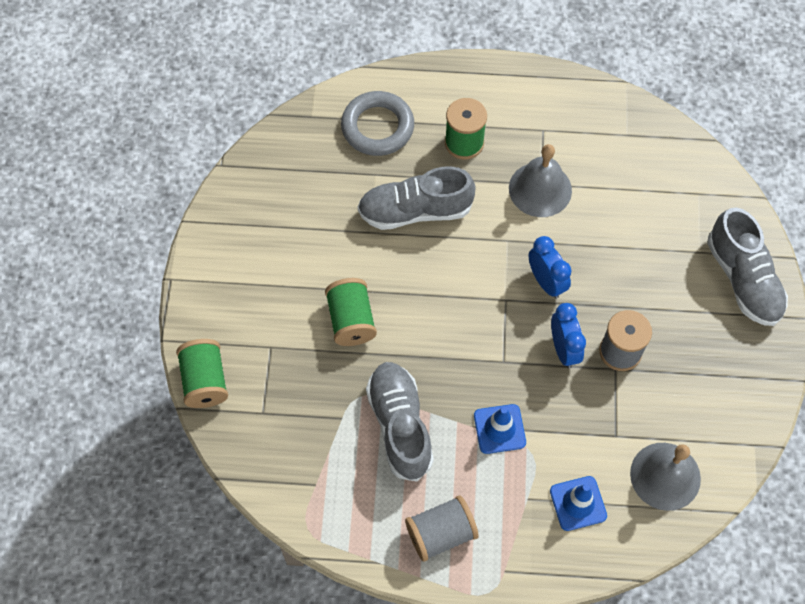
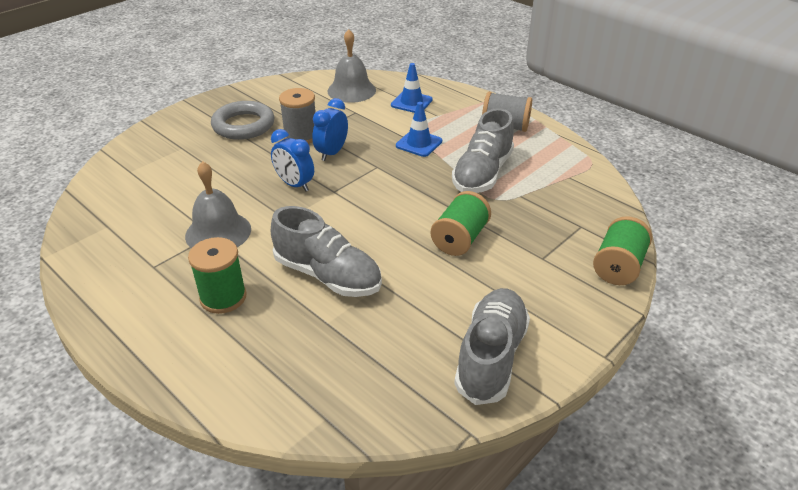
camera: 140 degrees left, 25 degrees down
(377, 127) = (275, 361): grey ring -> grey ring (243, 125)
(546, 282) = (294, 185): blue clock -> blue clock turned 60 degrees counterclockwise
(743, 279) = (183, 126): grey shoe -> grey shoe (491, 357)

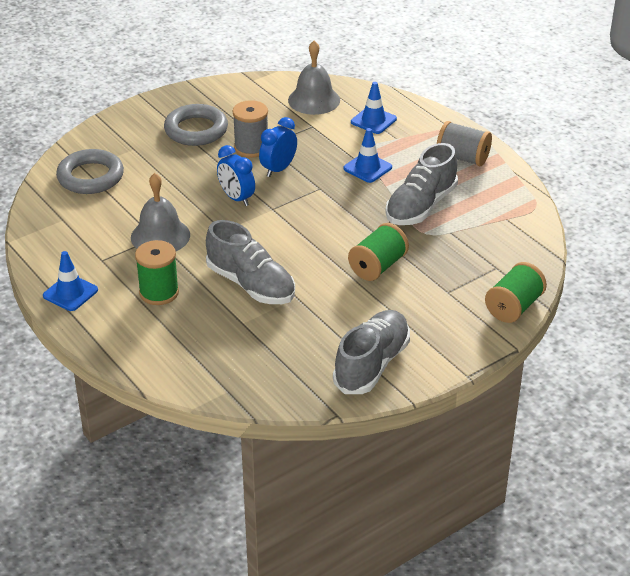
camera: 10 degrees right, 0 degrees up
(116, 311) = (70, 293): none -> blue traffic cone
(138, 179) = (90, 177): none -> grey ring

